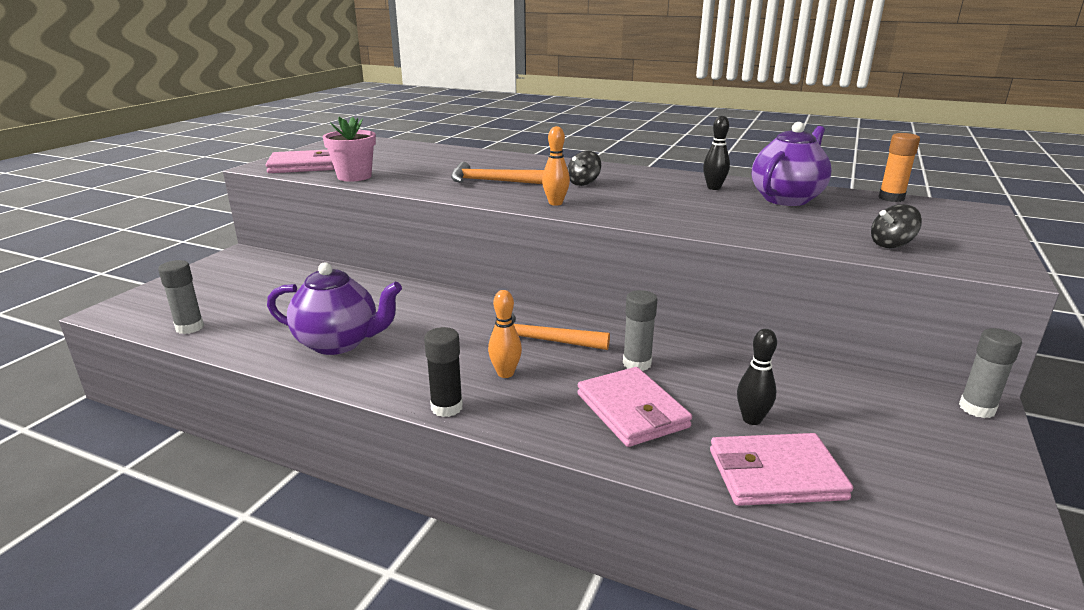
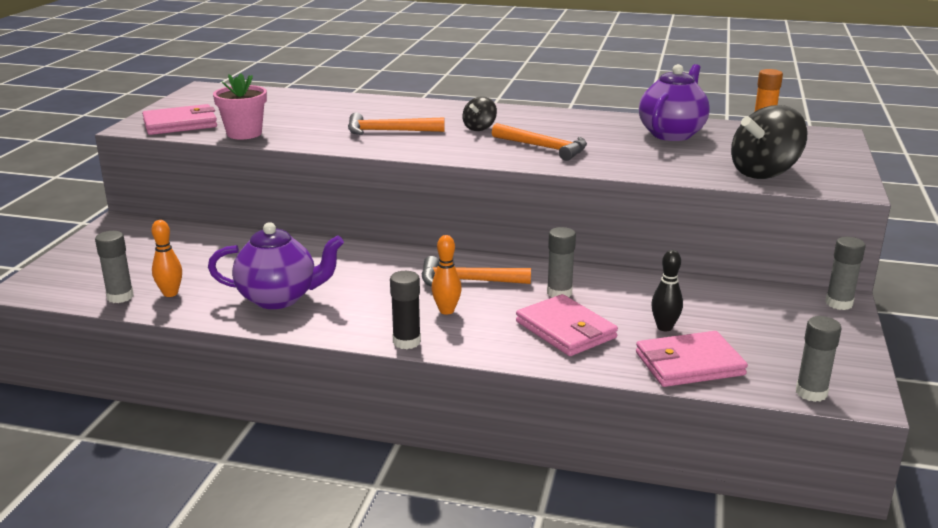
camera: 10 degrees left, 0 degrees up
(555, 203) = (461, 151): orange bowling pin -> orange bowling pin (170, 293)
(643, 205) = (544, 148): none -> orange hammer
(713, 188) = (603, 126): black bowling pin -> none
(891, 245) = (764, 173): black spinning top -> black spinning top, size x1.91
(941, 540) = (811, 393): none -> grey glue stick

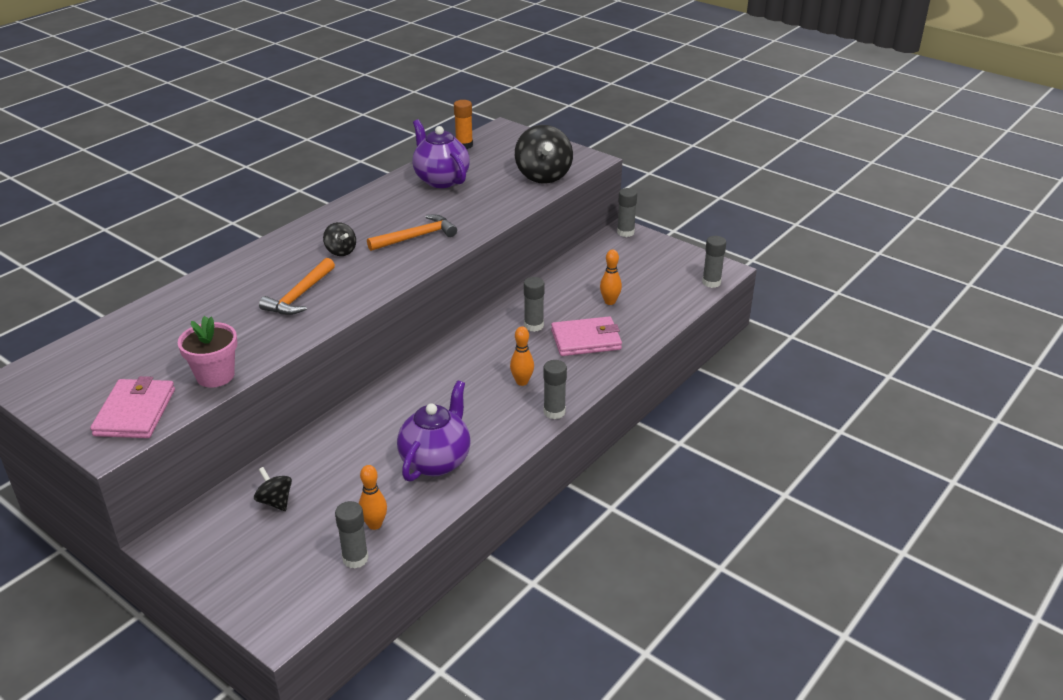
camera: 65 degrees left, 10 degrees up
(185, 245) = (275, 501): none -> black spinning top
(406, 342) = (554, 412): black glue stick -> grey glue stick
(467, 280) = (482, 359): orange hammer -> none
(664, 327) = (610, 302): black bowling pin -> orange bowling pin
(689, 364) = (657, 309): pink wallet -> none

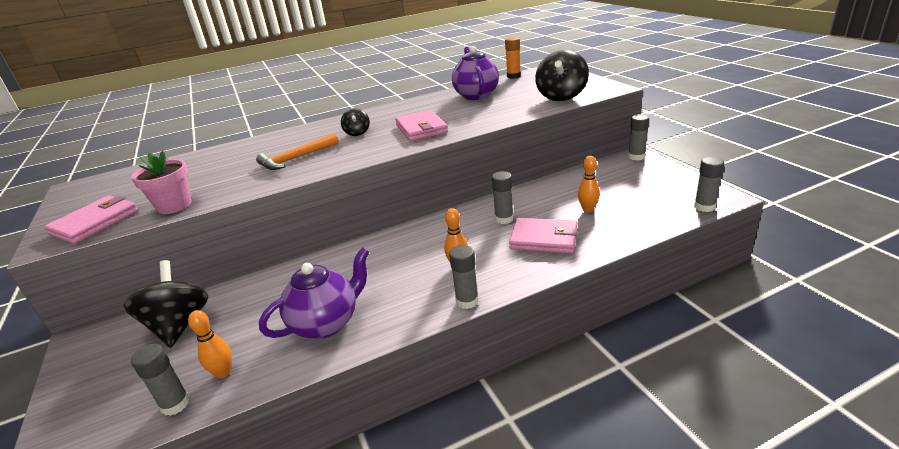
camera: 30 degrees right, 5 degrees down
(275, 501) = (179, 325): black spinning top -> black spinning top, size x1.91
(416, 237) = (421, 129): orange hammer -> pink wallet

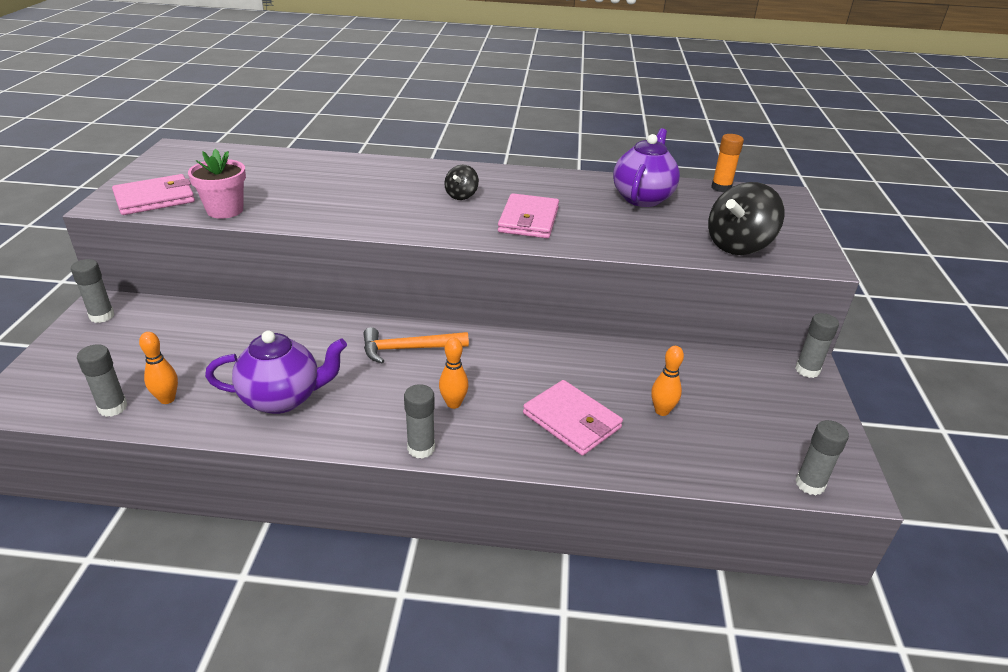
camera: 25 degrees right, 5 degrees up
(179, 325) = (175, 332): black spinning top -> none
(296, 158) = (373, 202): orange hammer -> orange hammer (408, 349)
(504, 219) = (556, 373): grey glue stick -> grey glue stick (102, 316)

